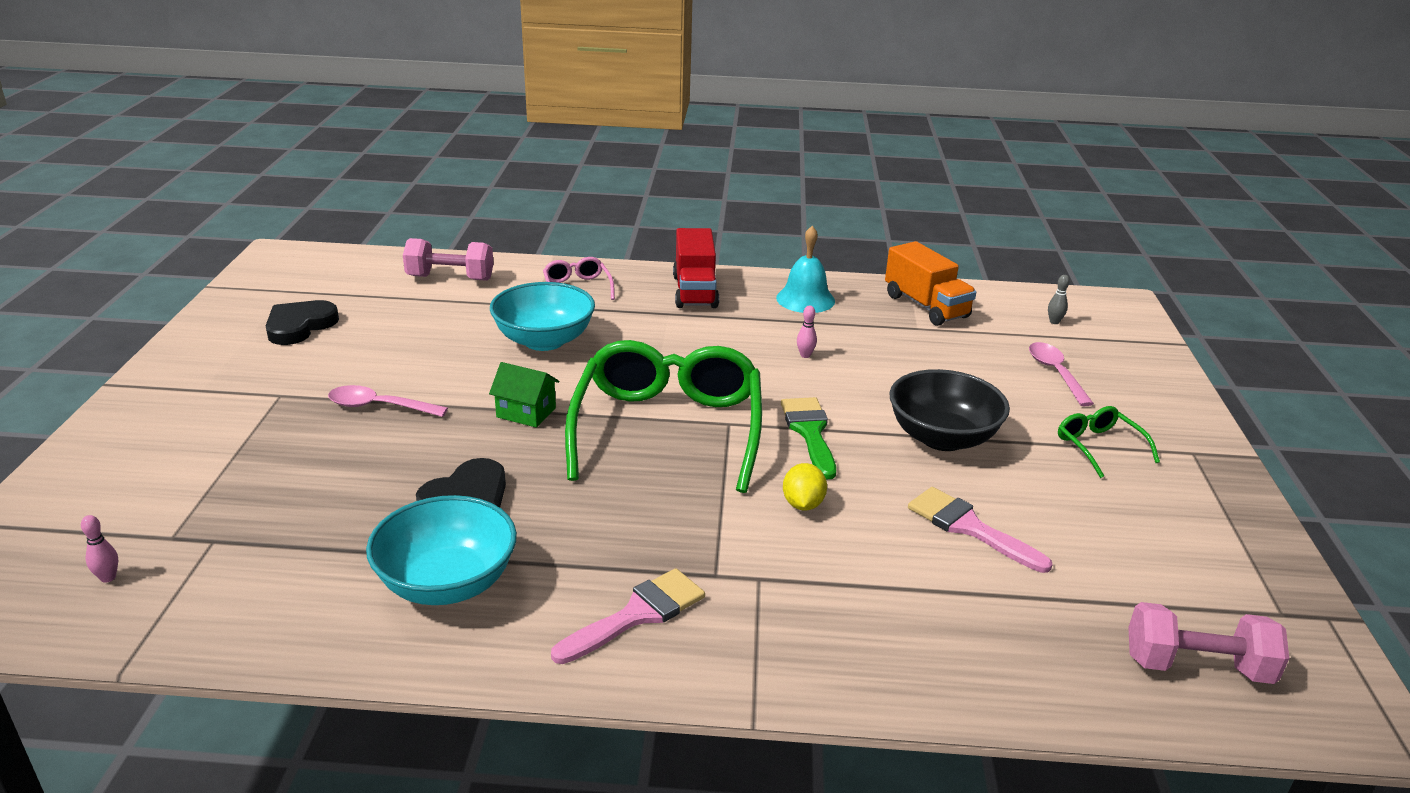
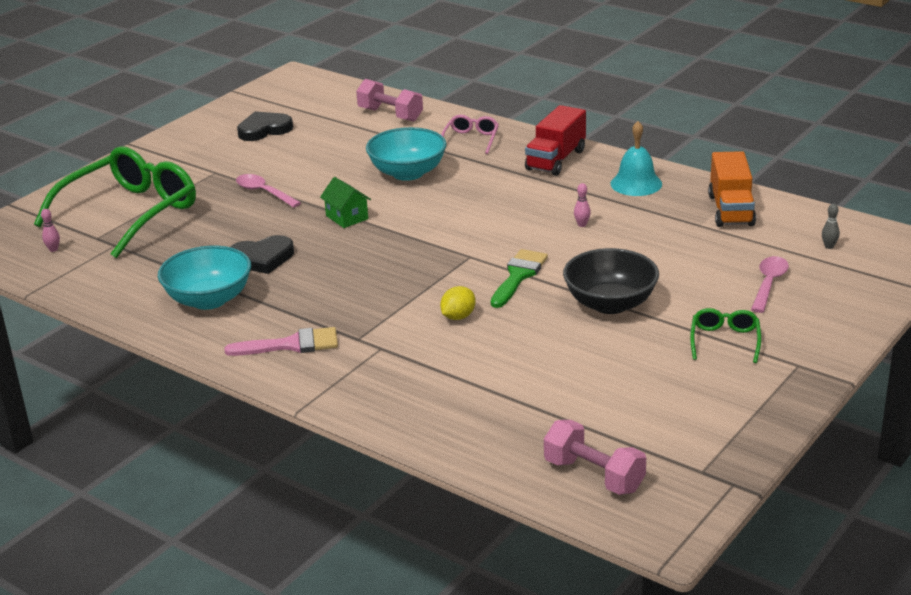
camera: 35 degrees right, 0 degrees up
(668, 428) = (426, 249): green glasses -> green glasses (131, 213)
(969, 527) = (551, 361): pink brush -> none

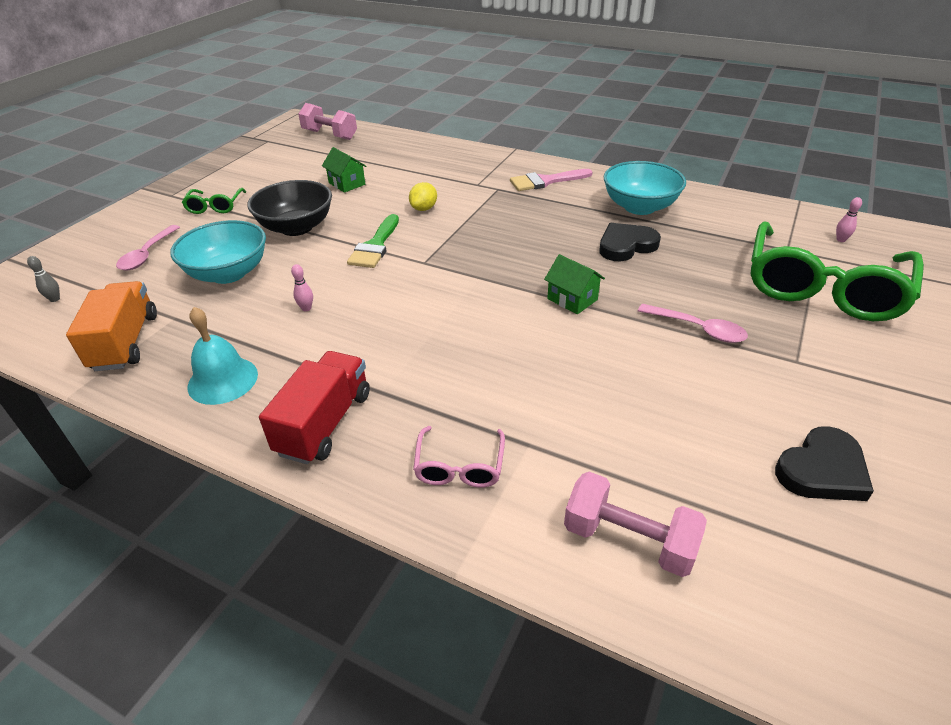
camera: 170 degrees right, 10 degrees up
(407, 173) = (532, 378): turquoise bowl -> turquoise bowl (228, 273)
(555, 363) = (347, 184): none -> green house

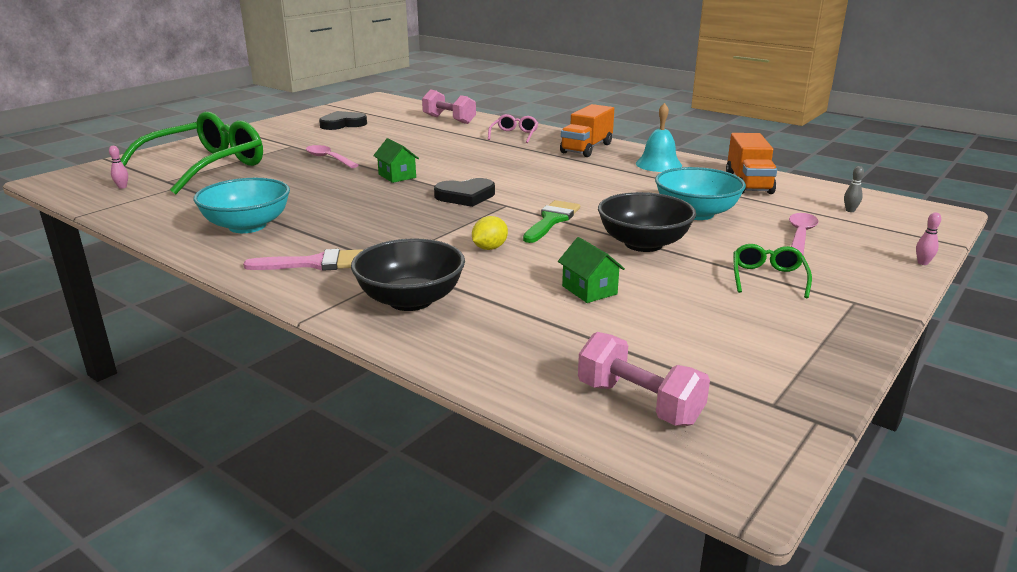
camera: 170 degrees left, 15 degrees down
(306, 308) = (611, 188): pink bowling pin -> pink bowling pin (923, 263)
(324, 423) = (586, 148): red truck -> orange truck
(461, 165) = (410, 300): none -> black bowl
(626, 245) = (310, 199): black heart -> black heart (465, 196)

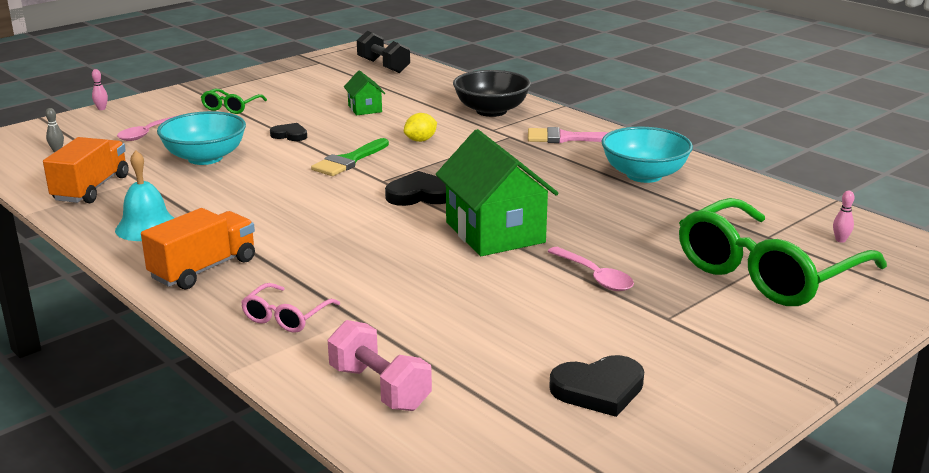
camera: 170 degrees left, 0 degrees up
(397, 176) = (495, 232): green house -> green house, size x2.07
(639, 403) = (383, 66): pink dumbbell -> black dumbbell
(643, 244) = (290, 135): black bowl -> black heart

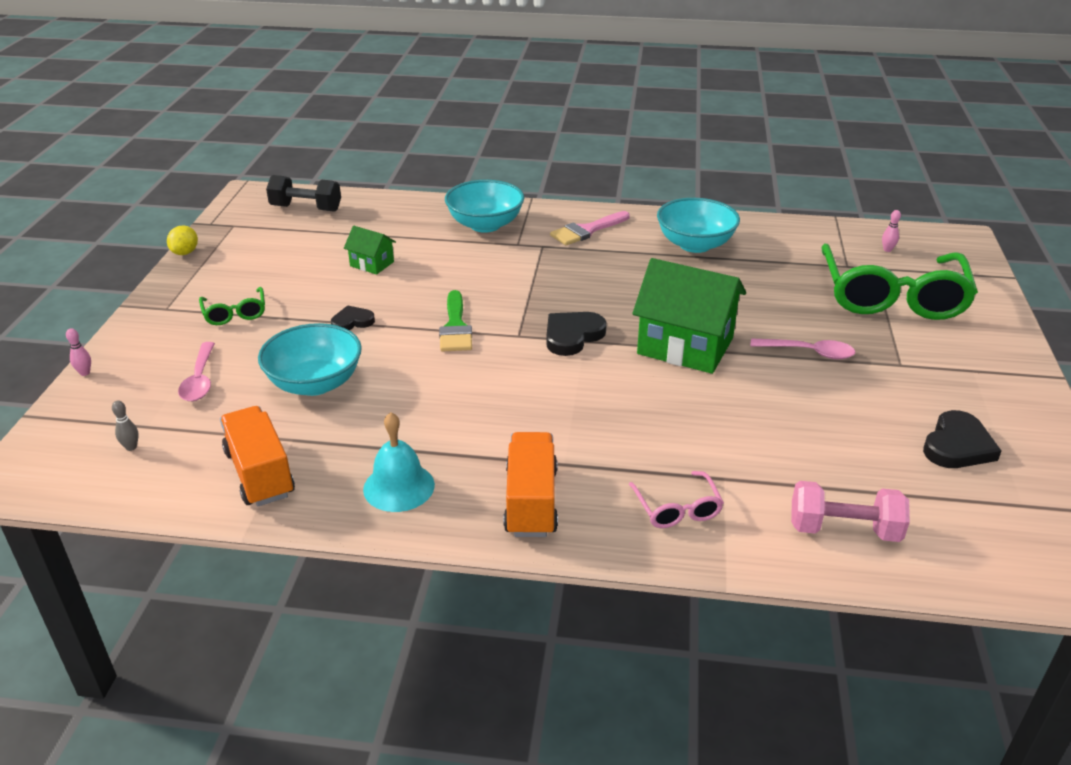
camera: 40 degrees left, 10 degrees up
(420, 140) = (479, 279): yellow lemon -> yellow lemon (185, 252)
(491, 111) = (485, 225): black bowl -> turquoise bowl

